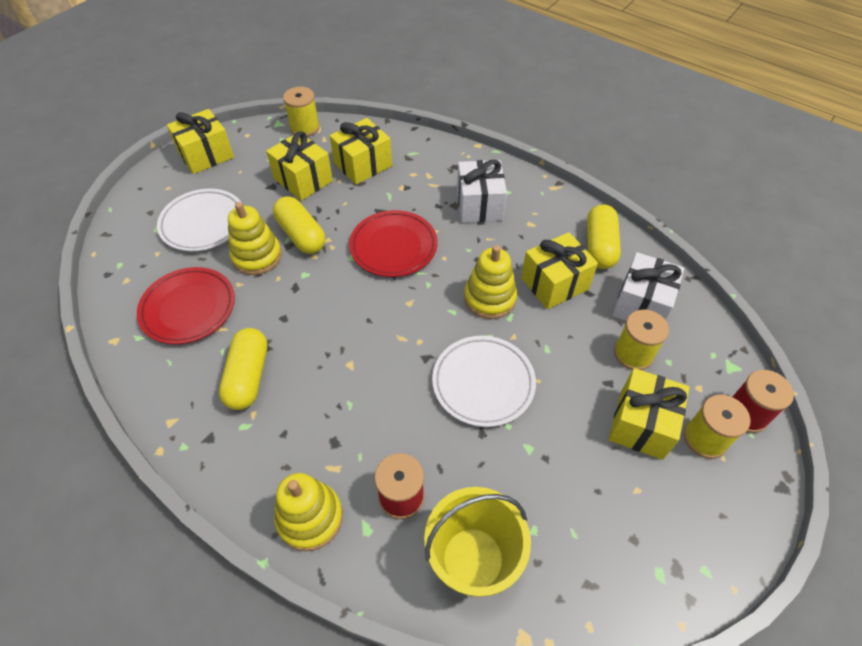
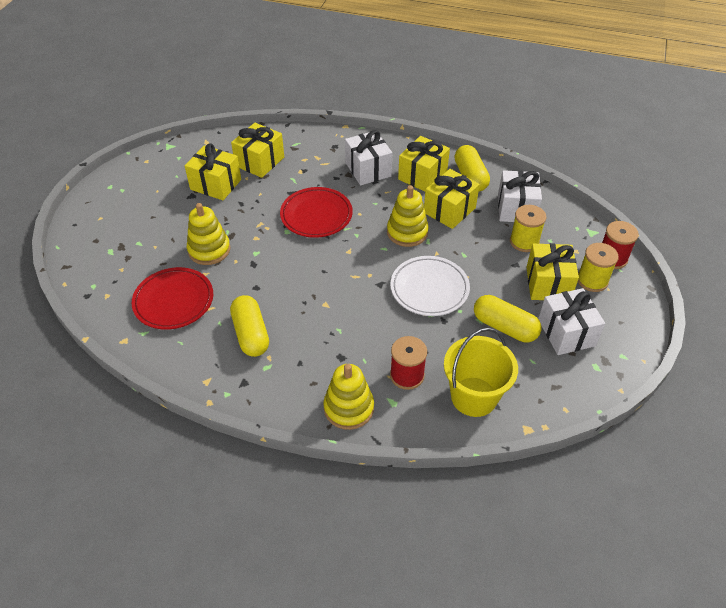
camera: 20 degrees left, 5 degrees down
(203, 223) = (148, 237): white plate -> none
(206, 155) = (119, 185): yellow gift -> yellow gift (422, 175)
(301, 235) = (237, 225): yellow capsule -> yellow capsule (505, 327)
(305, 128) = (194, 144): yellow spool -> none
(637, 506) = (566, 333): none -> white gift

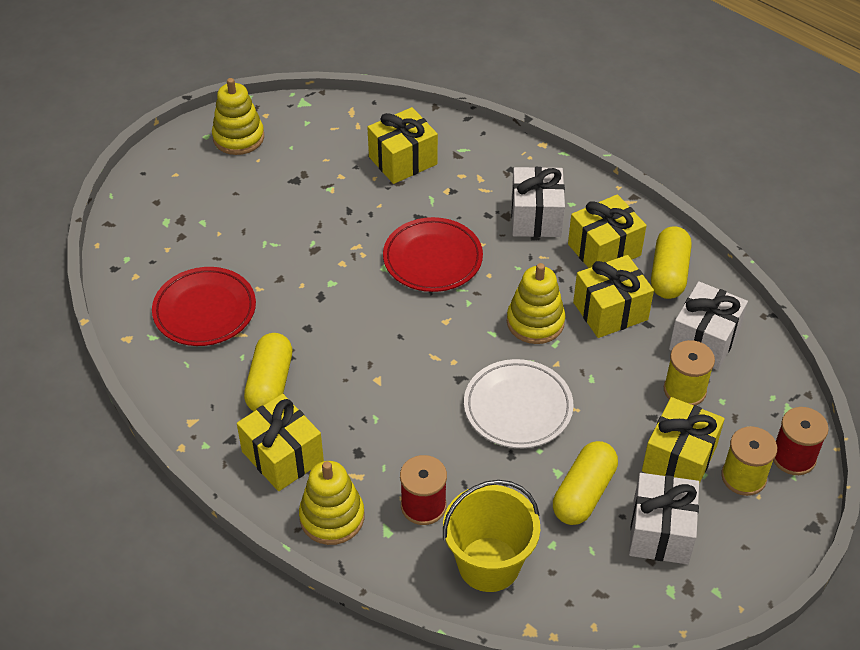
camera: 25 degrees right, 0 degrees up
(209, 250) = (278, 260): yellow stacking toy -> yellow stacking toy (238, 137)
(216, 184) = (332, 174): yellow gift -> yellow gift (282, 456)
(505, 327) = (584, 493): yellow capsule -> yellow capsule turned 60 degrees clockwise

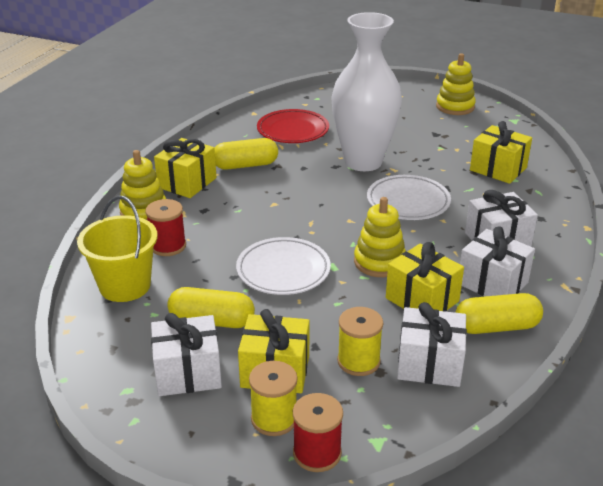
camera: 70 degrees right, 15 degrees down
(325, 267) = (363, 162): none -> white vase
(432, 259) = (408, 202): red plate -> white plate
(604, 250) = (492, 283): yellow gift -> white gift

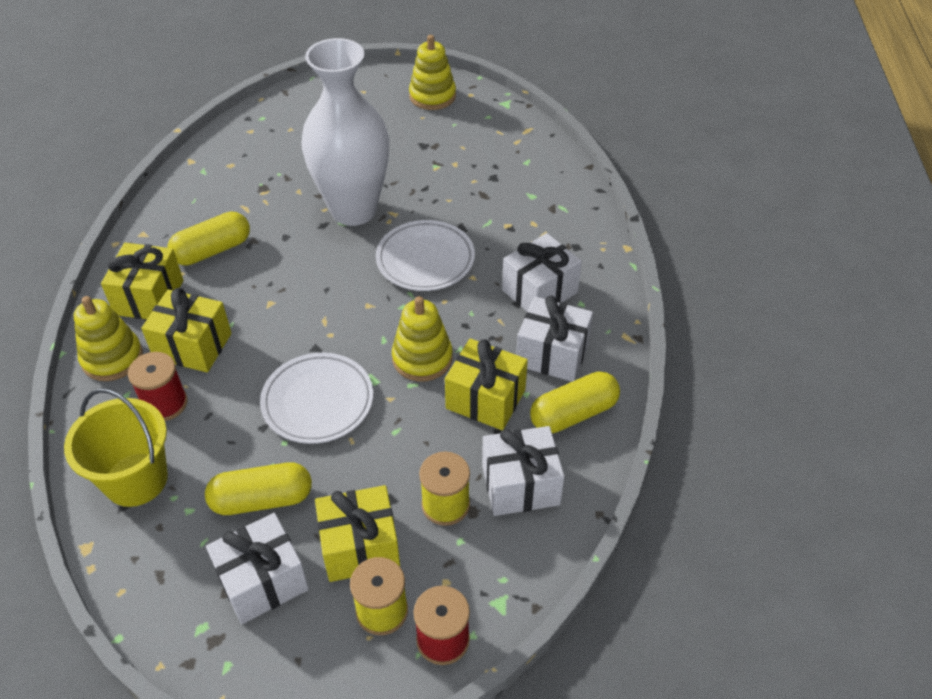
camera: 20 degrees left, 15 degrees up
(293, 130) = (251, 179): red plate -> none
(498, 169) = (510, 184): yellow gift -> yellow gift (193, 346)

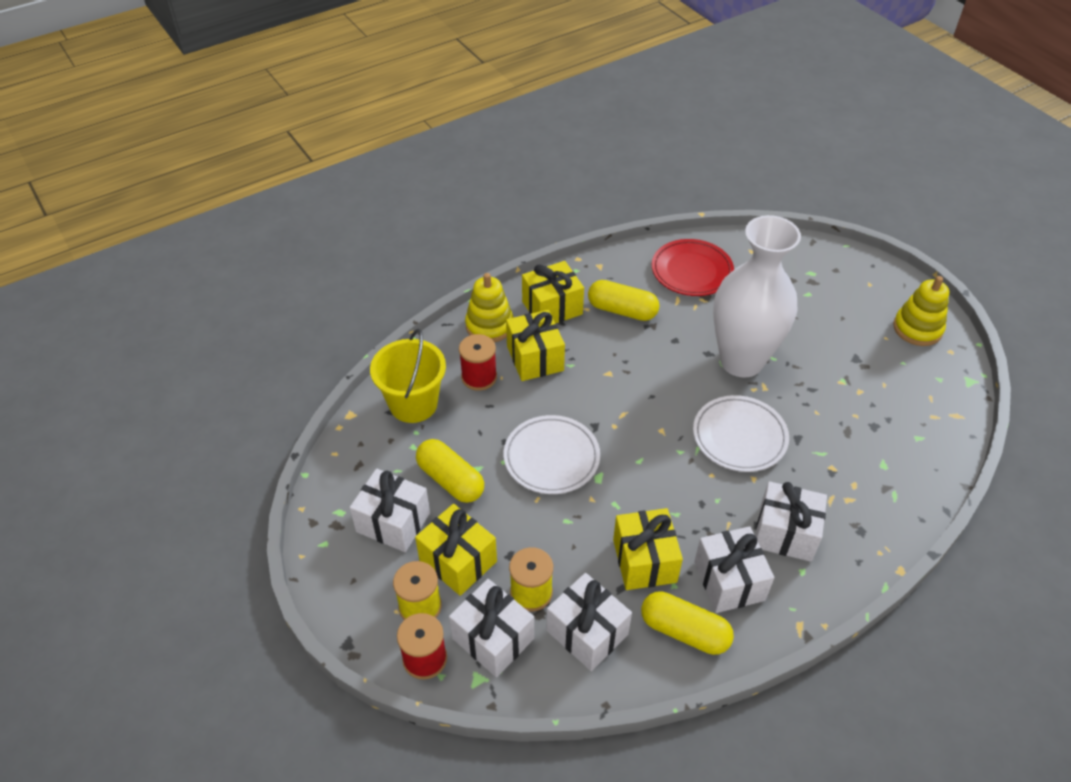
camera: 55 degrees right, 0 degrees up
(226, 179) = (691, 271): none -> red plate
(422, 358) = (645, 495): yellow stacking toy -> none
(468, 565) = (493, 638): none -> white gift

